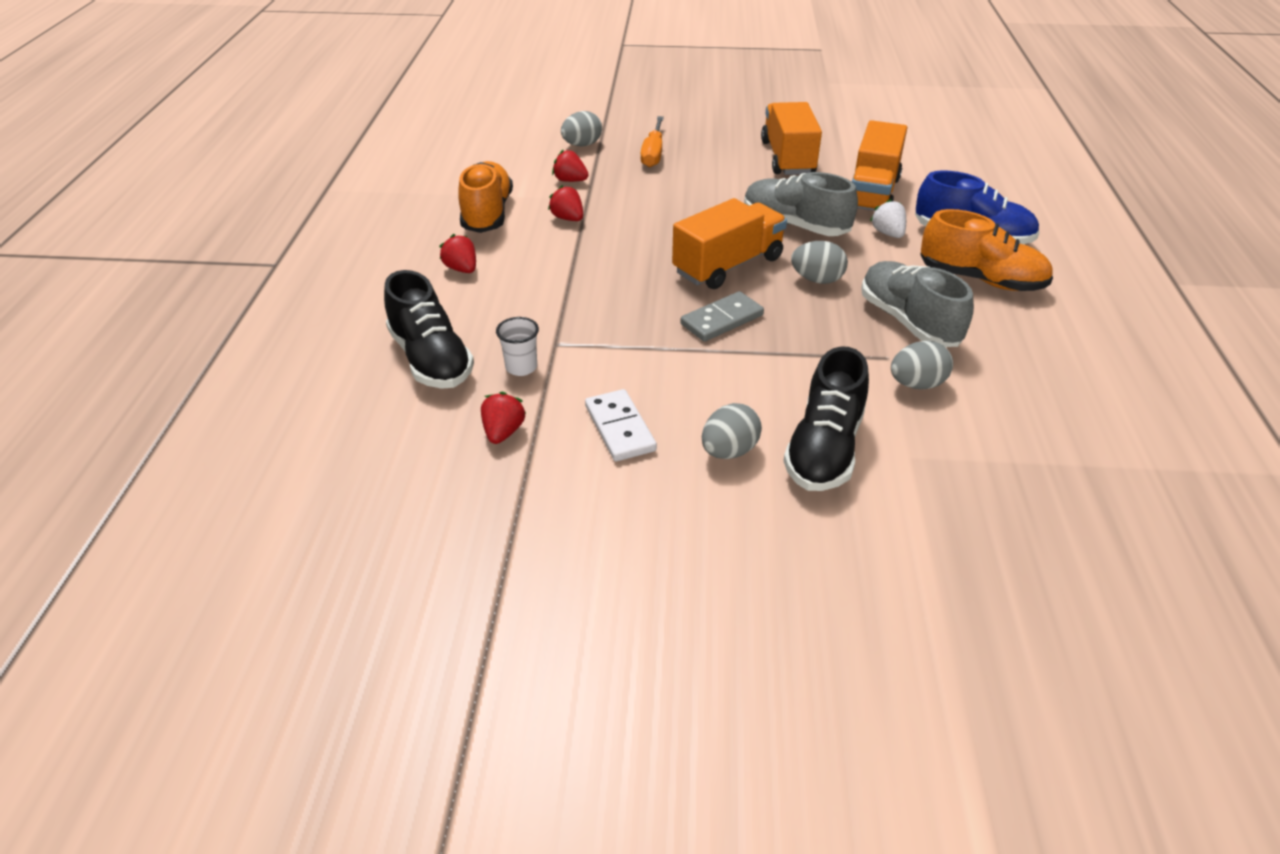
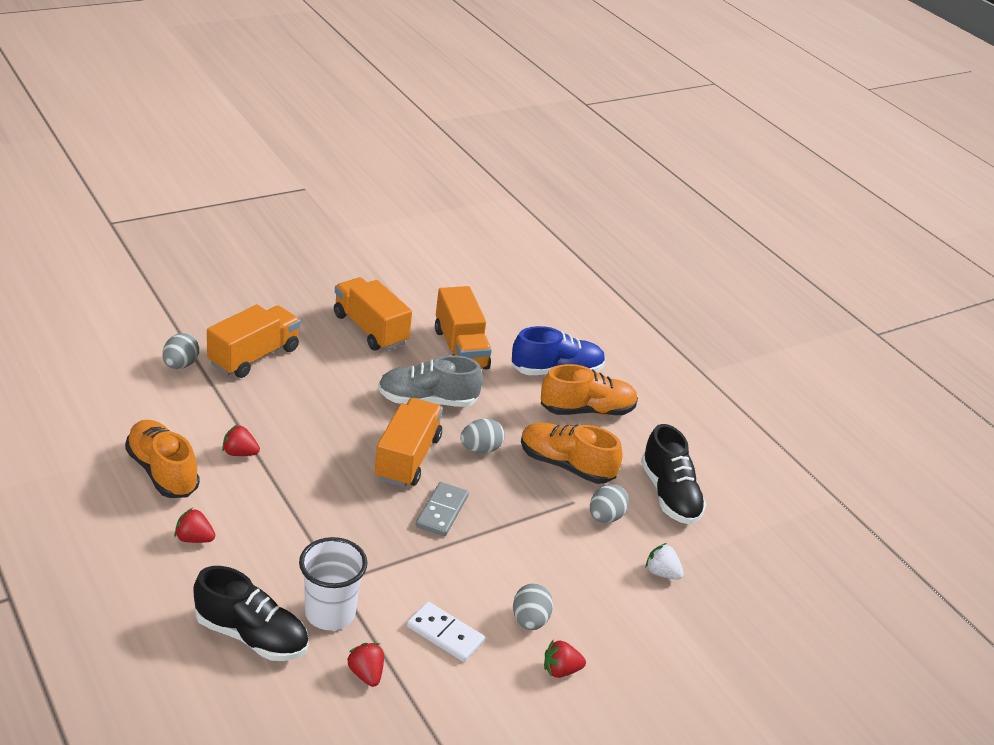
camera: 40 degrees left, 5 degrees down
(521, 367) = (330, 613): white cup -> white cup, size x1.82
(570, 180) = (205, 410): red strawberry -> red strawberry (561, 670)
(653, 153) = (254, 356): orange screwdriver -> orange truck
(824, 449) = (585, 592): black shoe -> black shoe (669, 494)
(888, 233) = (499, 387): white strawberry -> white strawberry (661, 573)
(908, 321) = (566, 465): grey shoe -> orange shoe

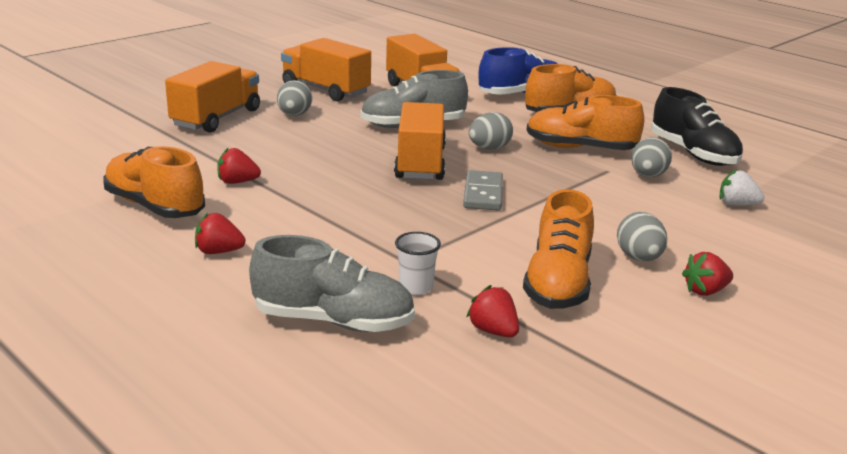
camera: 10 degrees left, 10 degrees down
(180, 365) = (139, 132): grey egg -> grey egg (294, 115)
(251, 635) = (333, 321): black shoe -> grey shoe
(330, 613) = (416, 287): white cup -> white cup, size x0.55
(445, 634) = (558, 283): white domino -> orange shoe

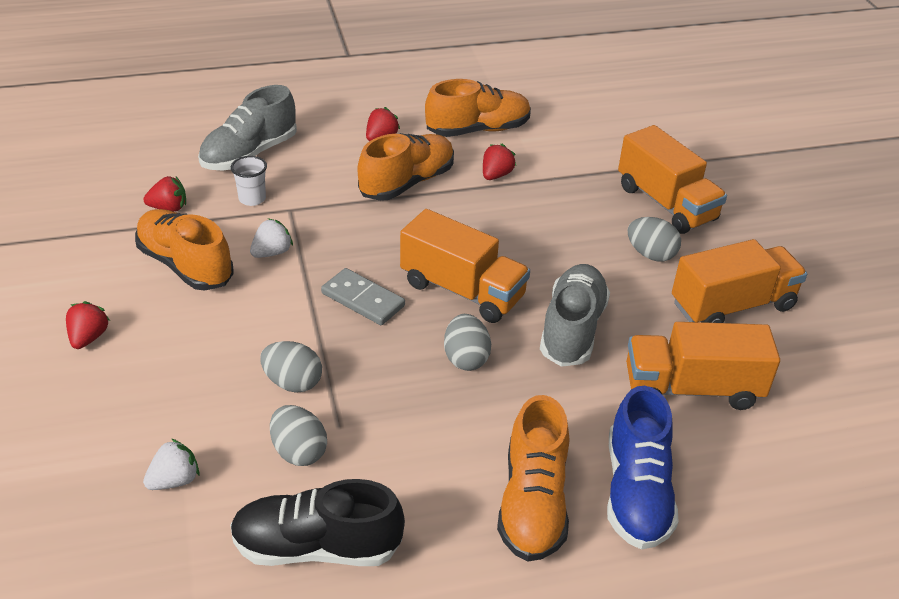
camera: 120 degrees right, 15 degrees up
(481, 248) = (272, 252): none -> white strawberry
(580, 148) = (413, 439): orange shoe -> orange shoe (407, 183)
(639, 258) = (168, 331): grey egg -> grey egg (293, 382)

